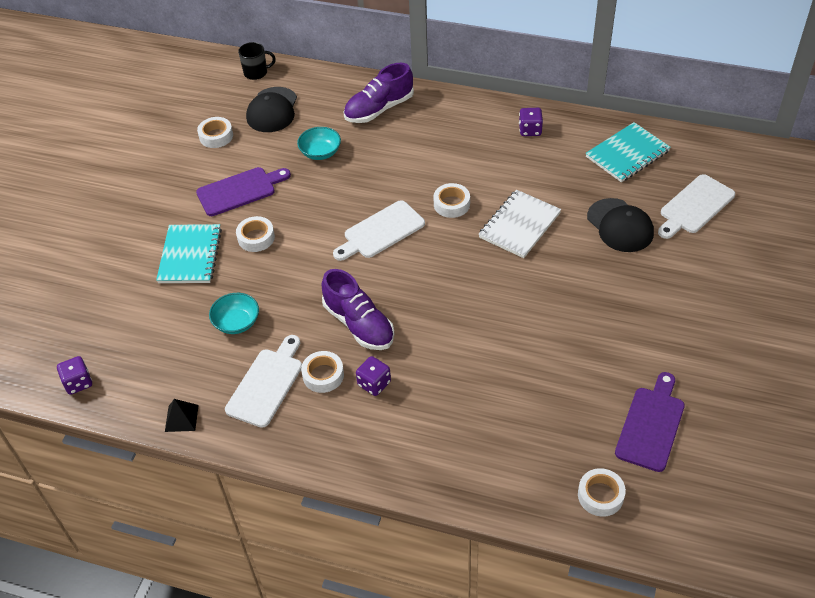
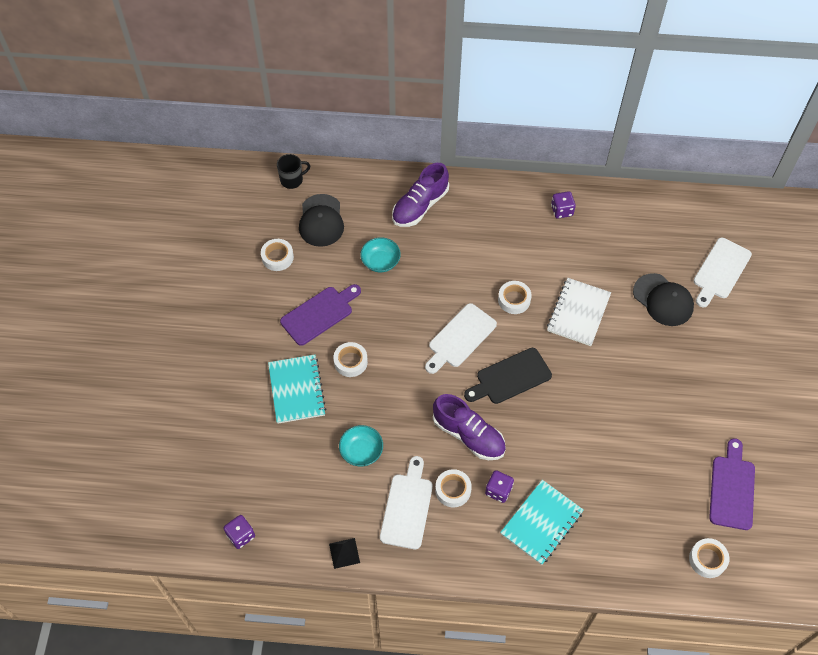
camera: 15 degrees left, 10 degrees up
(423, 276) = (510, 377): none -> black cutting board
(627, 154) = (652, 224): turquoise notebook -> turquoise notebook (541, 523)

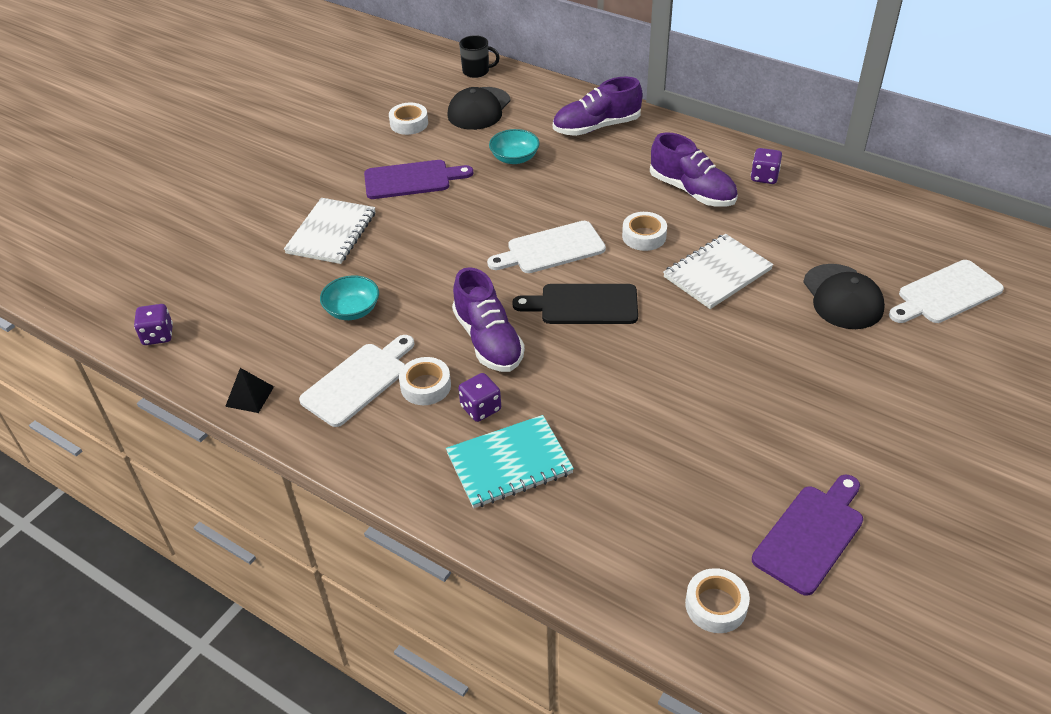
camera: 30 degrees right, 15 degrees down
(296, 390) = (331, 233): turquoise notebook -> white notebook
(350, 362) = (409, 229): white tape -> none
(522, 244) = (692, 191): none -> purple shoe

